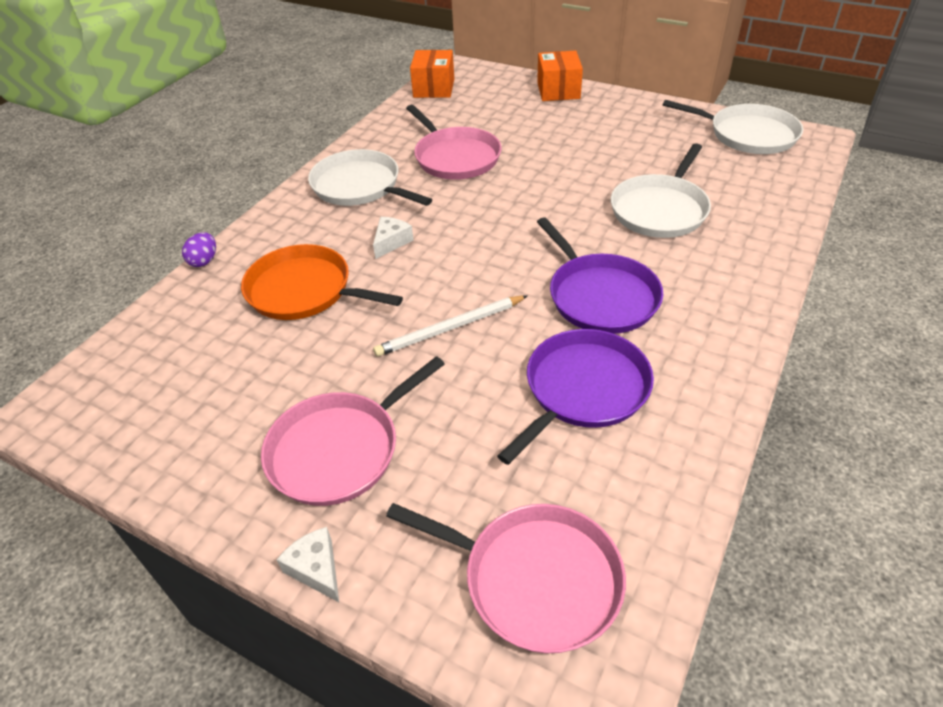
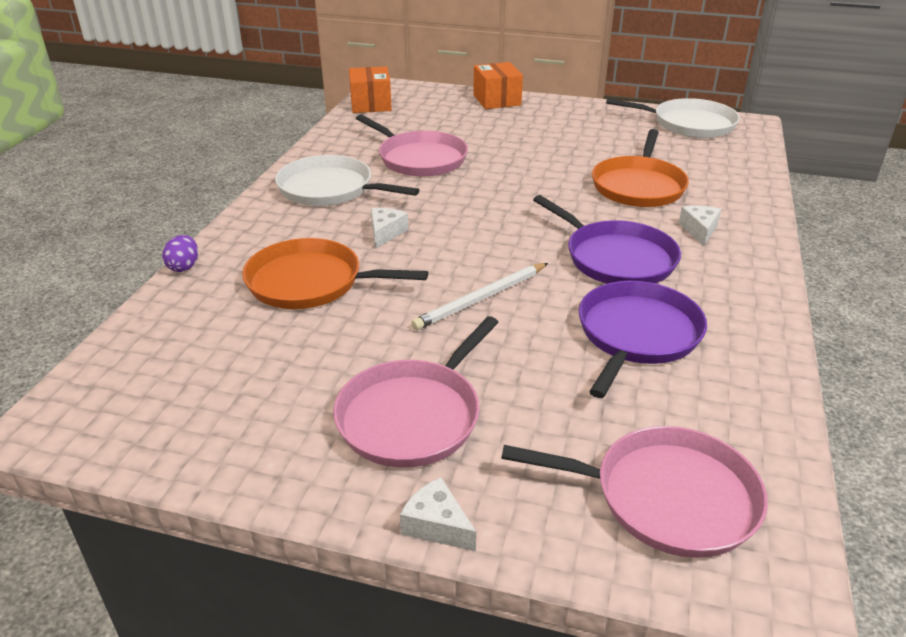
camera: 15 degrees left, 10 degrees down
(660, 209) = (639, 186): white pan -> orange pan
(701, 271) = (699, 230): none -> white cheese

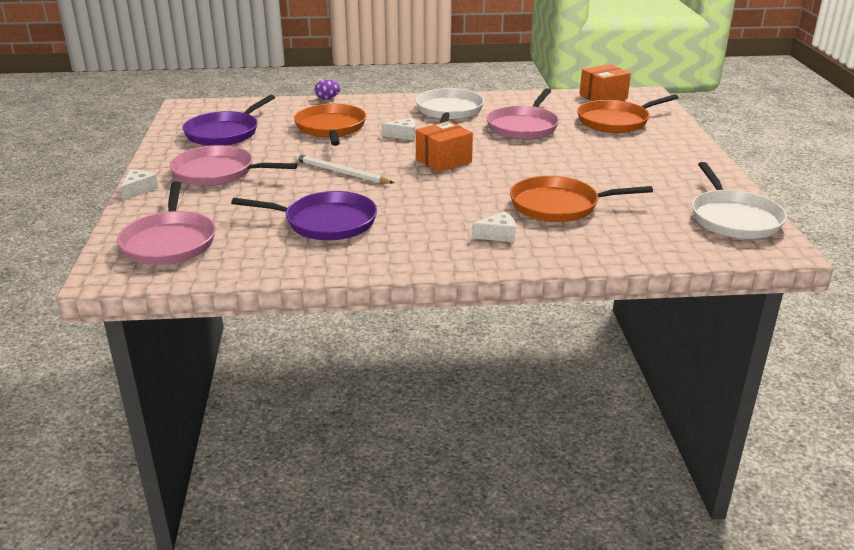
camera: 70 degrees right, 5 degrees down
(443, 114) = (616, 121): none -> orange pan
(497, 100) = (674, 134): orange box -> orange box (443, 160)
(616, 258) = (425, 207): purple pan -> purple pan (225, 133)

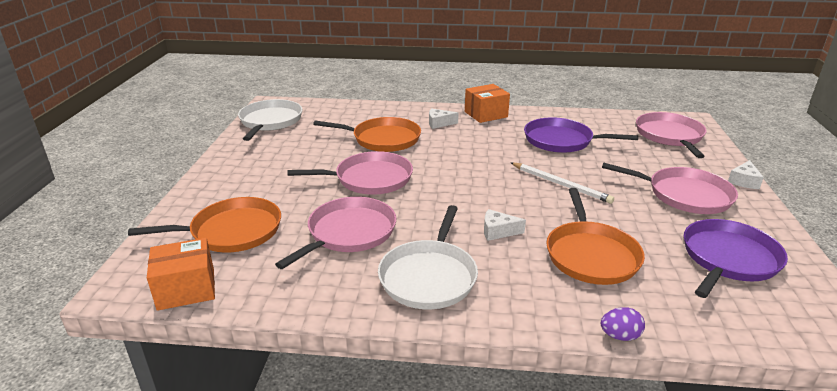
camera: 170 degrees left, 0 degrees up
(443, 160) = (459, 190): orange box -> orange box (486, 114)
(538, 163) = (369, 179): none -> pink pan

